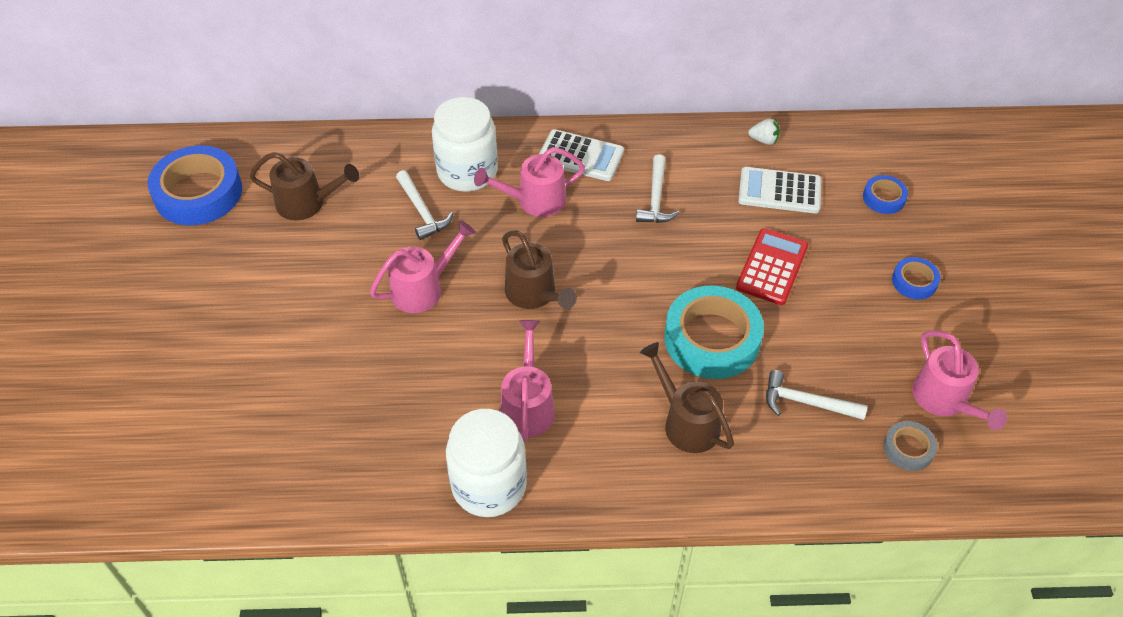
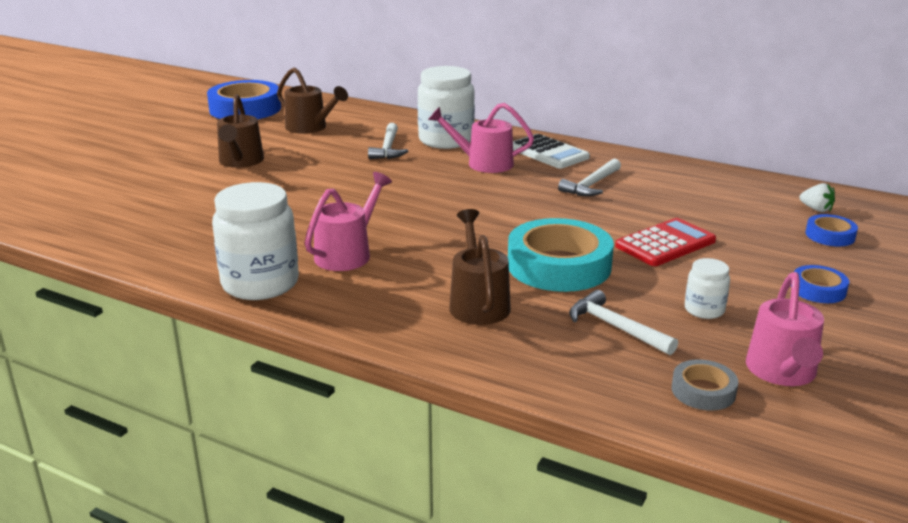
camera: 30 degrees right, 25 degrees down
(423, 288) = (342, 180): pink watering can -> none
(535, 295) = (426, 204): brown watering can -> brown watering can (240, 162)
(764, 140) = (730, 180): white strawberry -> white strawberry (816, 209)
(779, 191) = (718, 207): white calculator -> none
(853, 348) = (704, 310): none -> white jar

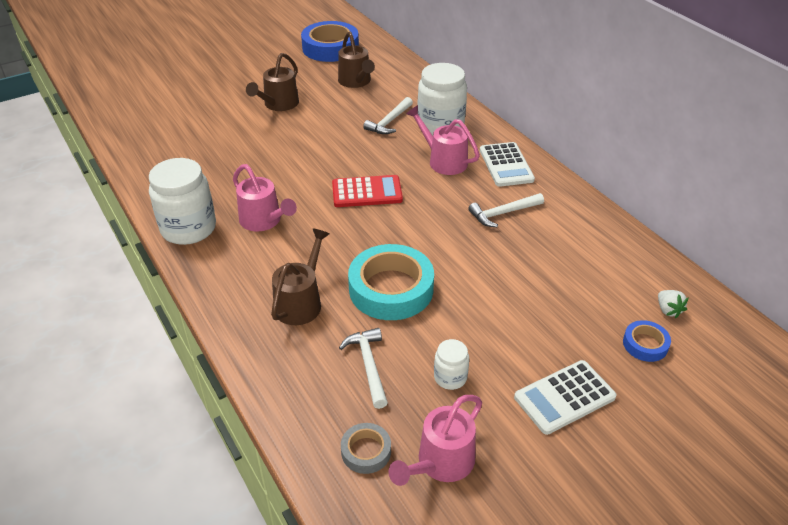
camera: 30 degrees right, 15 degrees up
(348, 253) = (264, 221): pink watering can -> pink watering can turned 75 degrees clockwise
(665, 244) = (494, 298): red calculator -> red calculator (367, 192)
(818, 290) = (564, 397): blue tape -> white calculator

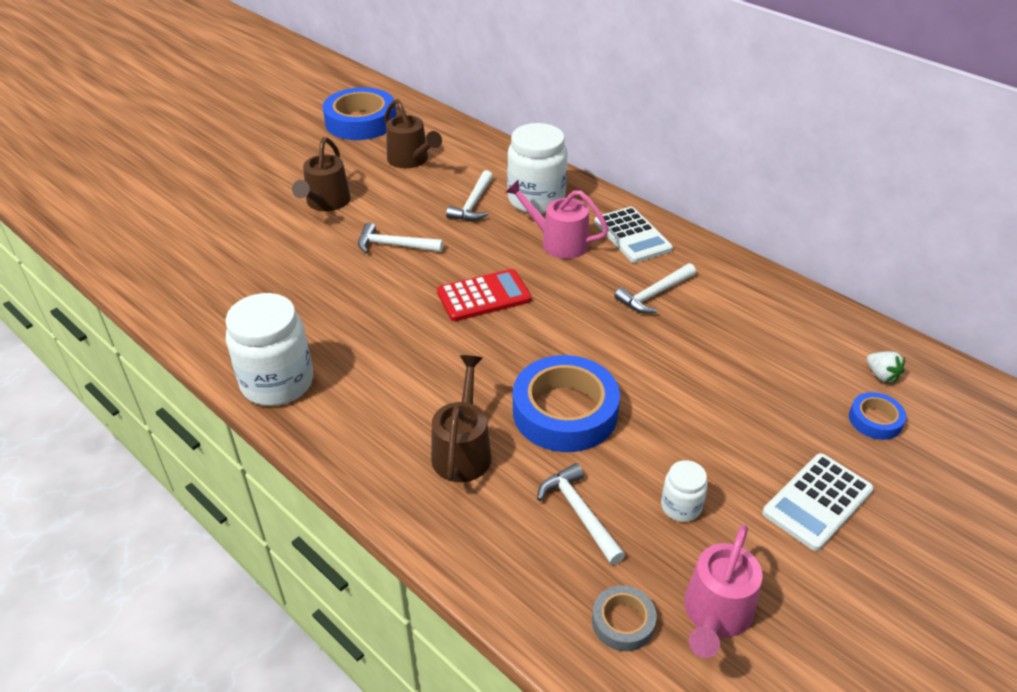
camera: 15 degrees left, 0 degrees up
(264, 221) = (372, 355): pink watering can -> none
(315, 144) = (394, 245): none -> white hammer
(391, 289) = (565, 411): turquoise tape -> blue tape

